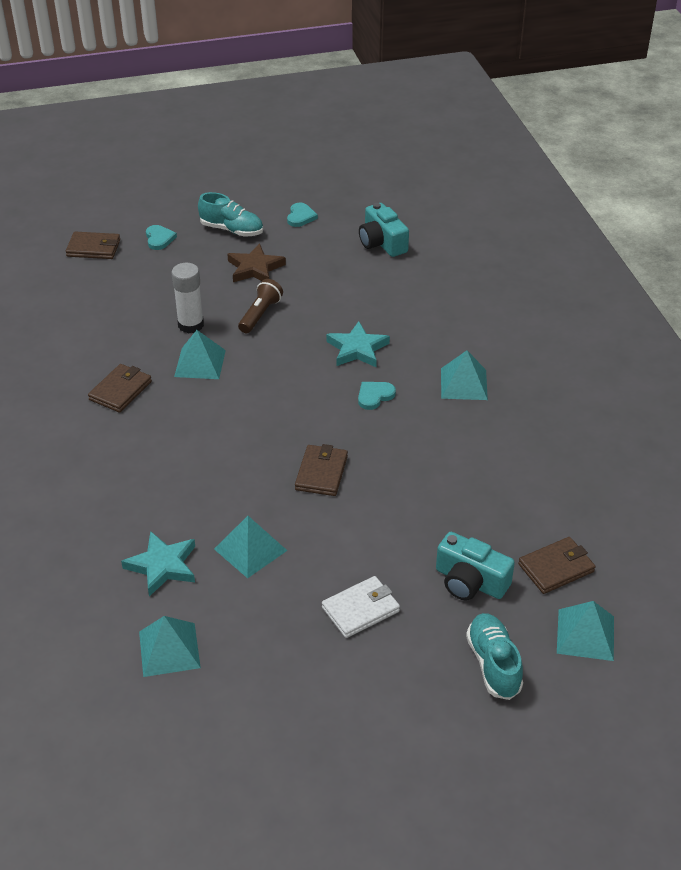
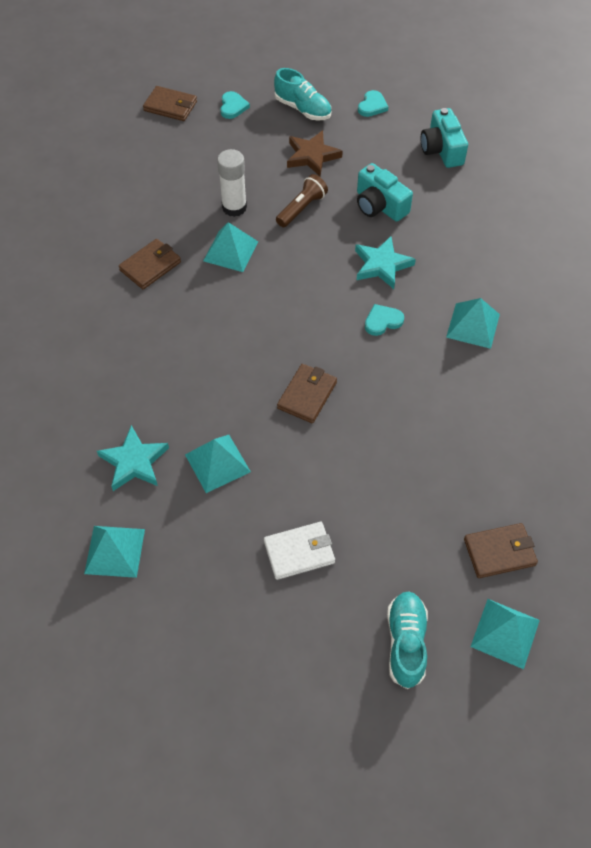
camera: 15 degrees right, 15 degrees up
(470, 581) = (411, 547): turquoise camera -> turquoise camera (379, 205)

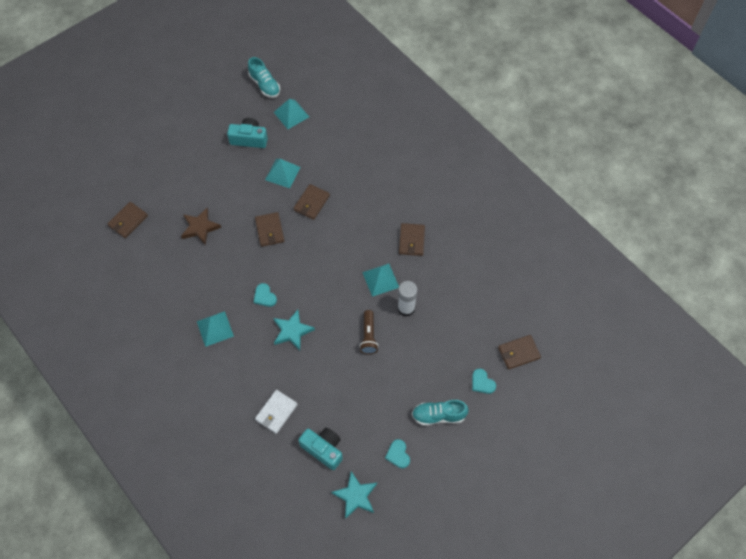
camera: 140 degrees right, 5 degrees up
(134, 462) = (319, 149): turquoise star -> turquoise star (355, 496)
(220, 393) = (311, 203): none -> brown wallet
(299, 552) = (215, 163): white wallet -> white wallet (276, 412)
(312, 156) = (397, 380): brown star -> brown star (200, 227)
(379, 205) = (326, 372): turquoise camera -> turquoise camera (249, 139)
(382, 321) = (264, 296): turquoise heart -> turquoise heart turned 120 degrees clockwise
(406, 643) = (145, 161): turquoise shoe -> turquoise shoe (265, 85)
(505, 633) = (106, 191): turquoise pyramid -> none

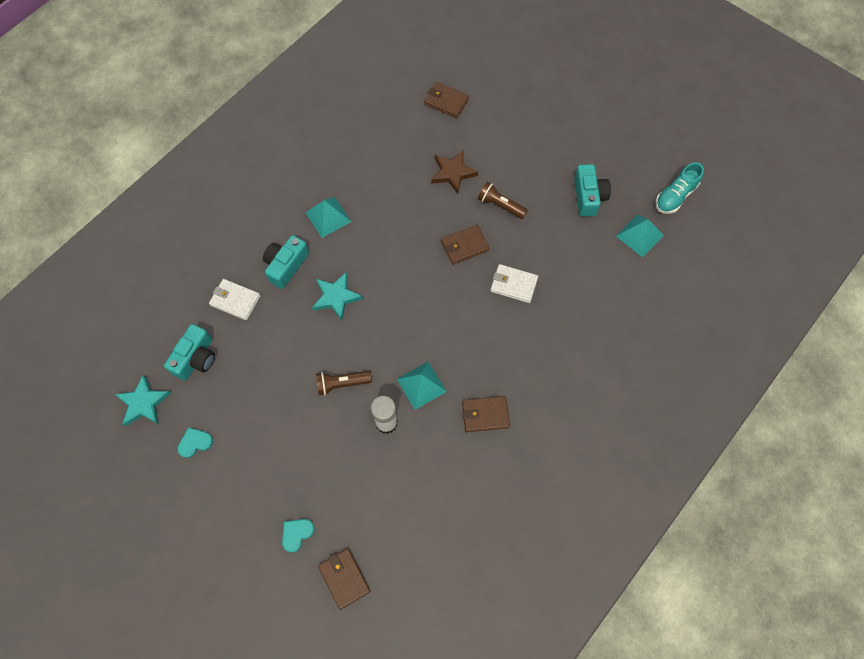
camera: 80 degrees right, 5 degrees up
(240, 199) = (500, 205): none -> brown flashlight
(253, 367) = (286, 265): none -> turquoise camera
(264, 296) = (376, 259): turquoise heart -> none
(282, 173) = (548, 243): turquoise pyramid -> none
(311, 203) = (513, 284): brown wallet -> white wallet
(438, 415) = (247, 484): turquoise shoe -> none

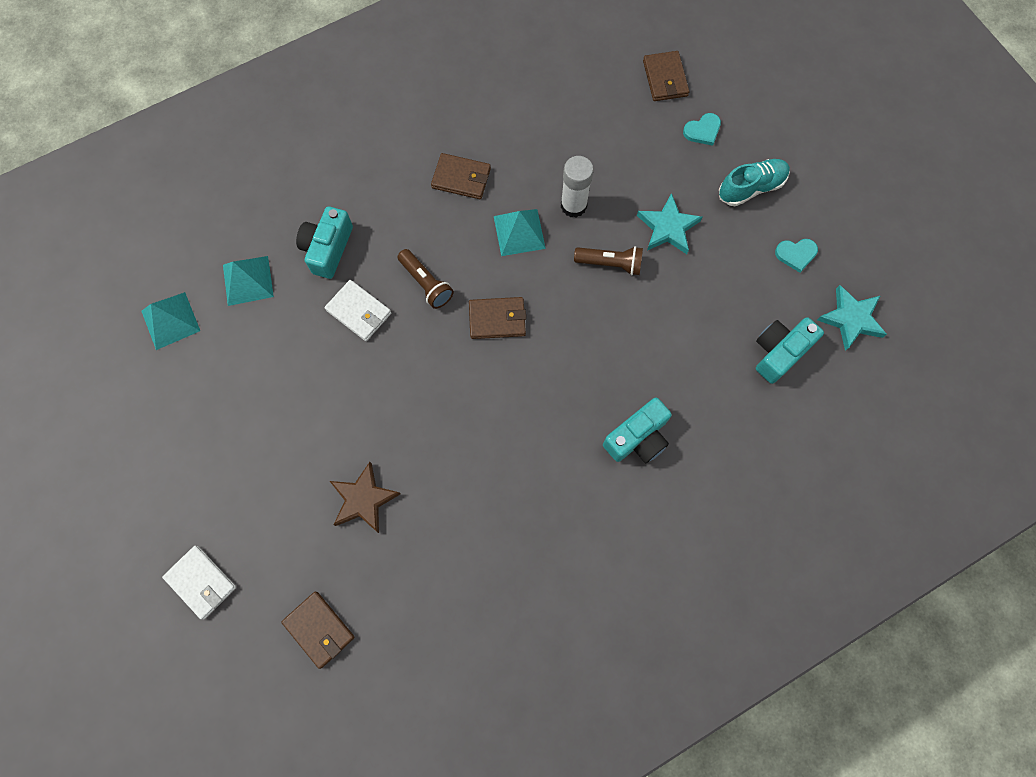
camera: 160 degrees left, 5 degrees up
(235, 300) = (715, 412): white wallet -> white wallet (201, 582)
(328, 217) = (560, 492): turquoise pyramid -> turquoise pyramid (248, 280)
(336, 297) = (585, 372): turquoise star -> turquoise star (668, 228)
(464, 246) = (396, 384): brown wallet -> brown wallet (497, 319)
(500, 205) = (323, 425): brown flashlight -> brown flashlight (426, 283)
(588, 196) = (201, 397): turquoise camera -> turquoise camera (328, 248)
(675, 196) = (92, 357): turquoise shoe -> turquoise shoe (751, 188)

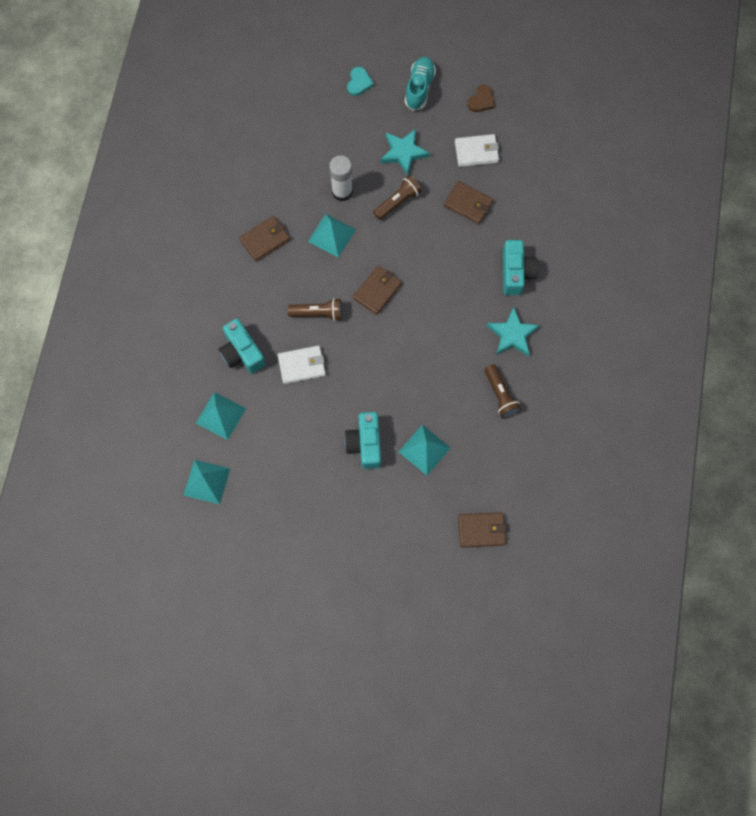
camera: 50 degrees left, 0 degrees up
(201, 582) = (397, 578): white wallet -> white wallet (476, 152)
(363, 499) = (424, 449): brown star -> turquoise pyramid
(486, 530) = (500, 395): none -> brown flashlight
(665, 78) = (305, 73): brown wallet -> brown wallet (468, 204)
(779, 352) = (531, 158): turquoise camera -> turquoise camera (365, 444)
(796, 254) = (481, 100): turquoise heart -> brown heart
(851, 319) = (544, 106): turquoise star -> turquoise star (512, 334)

